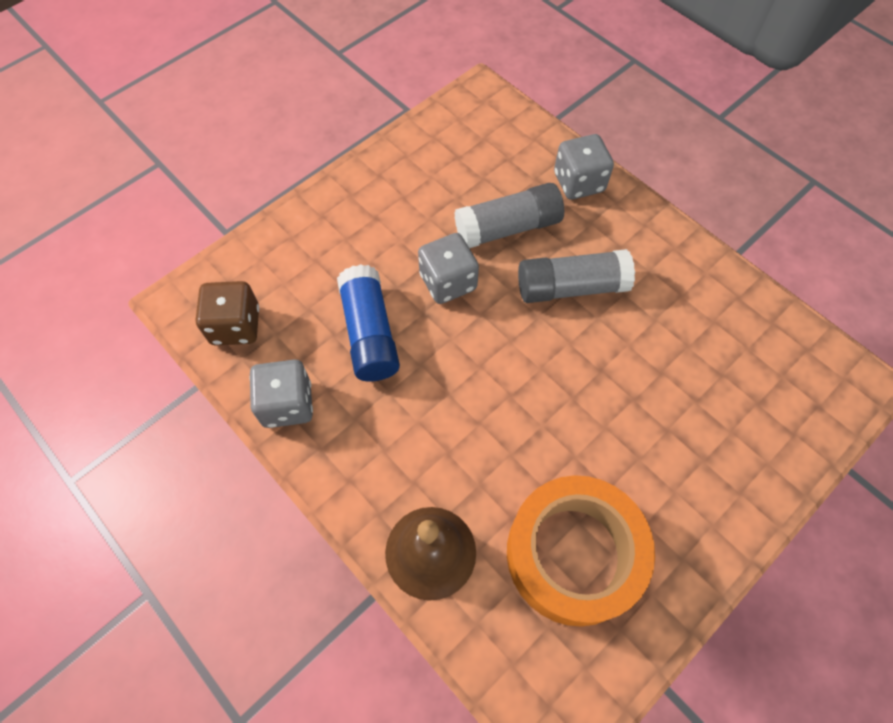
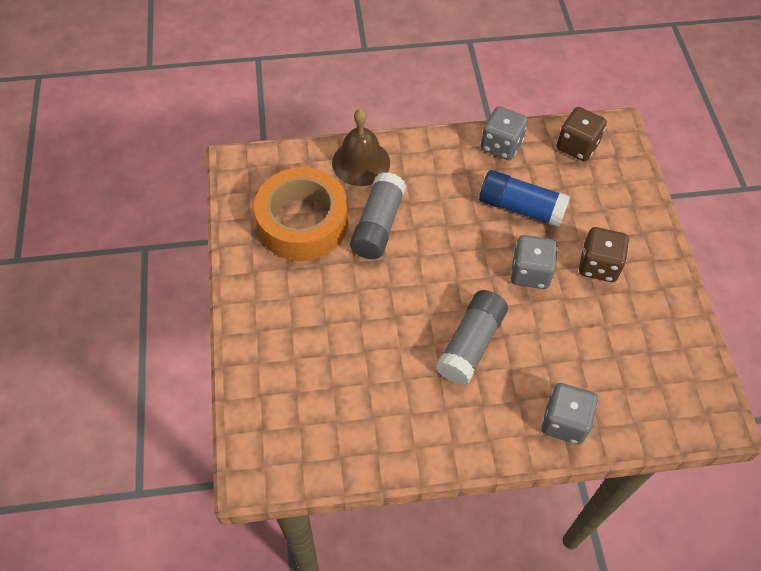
camera: 125 degrees right, 5 degrees down
(392, 232) = (598, 265): none -> brown dice
(508, 228) = (552, 340): grey glue stick -> grey glue stick (378, 225)

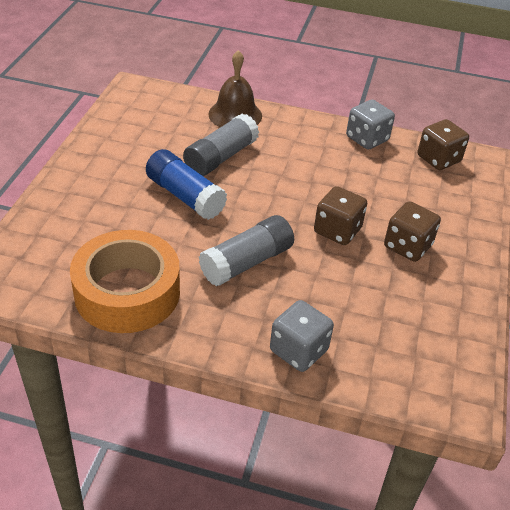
camera: 20 degrees right, 15 degrees down
(303, 222) = (158, 137): orange tape -> orange tape (127, 292)
(521, 208) = (358, 184): blue glue stick -> blue glue stick (185, 196)
(530, 272) = (337, 230): grey dice -> brown dice

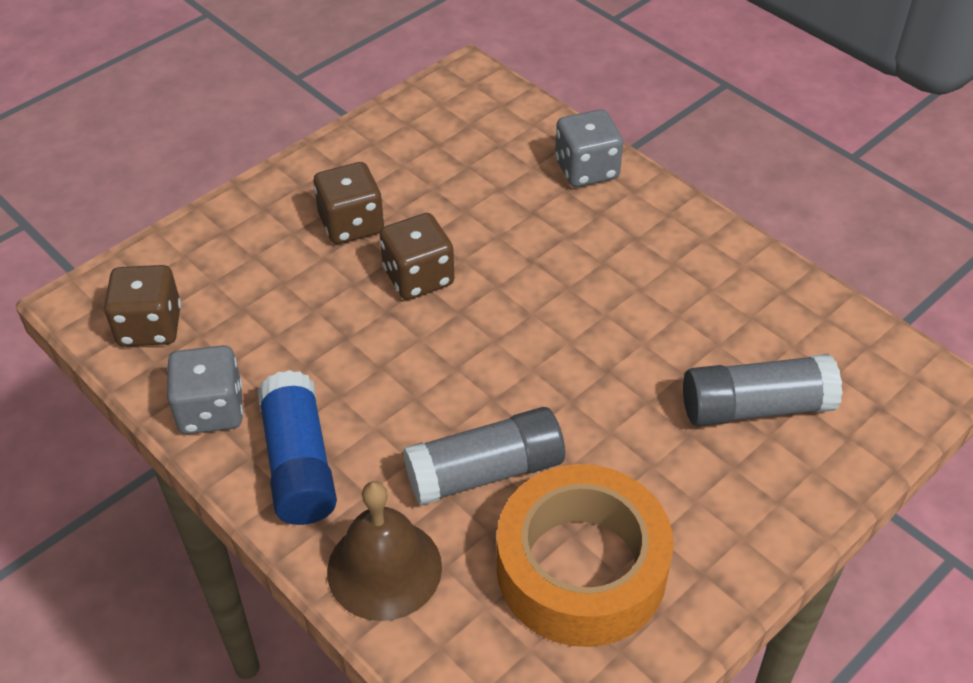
camera: 145 degrees left, 5 degrees up
(127, 292) = (748, 301): orange tape -> orange tape (581, 568)
(185, 196) = (592, 417): blue glue stick -> blue glue stick (299, 464)
(247, 262) = (572, 281): grey glue stick -> grey glue stick (755, 407)

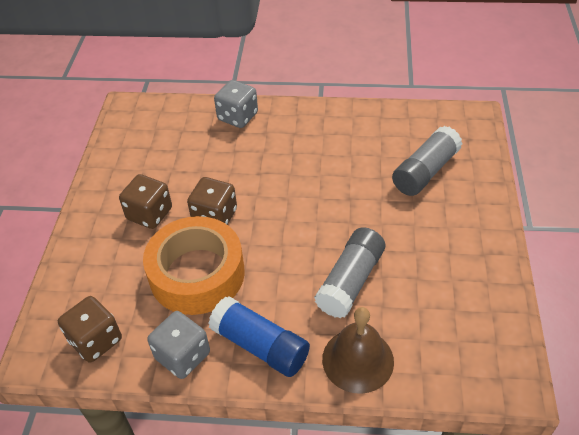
camera: 40 degrees left, 0 degrees up
(581, 568) = (438, 290): orange tape -> orange tape (197, 274)

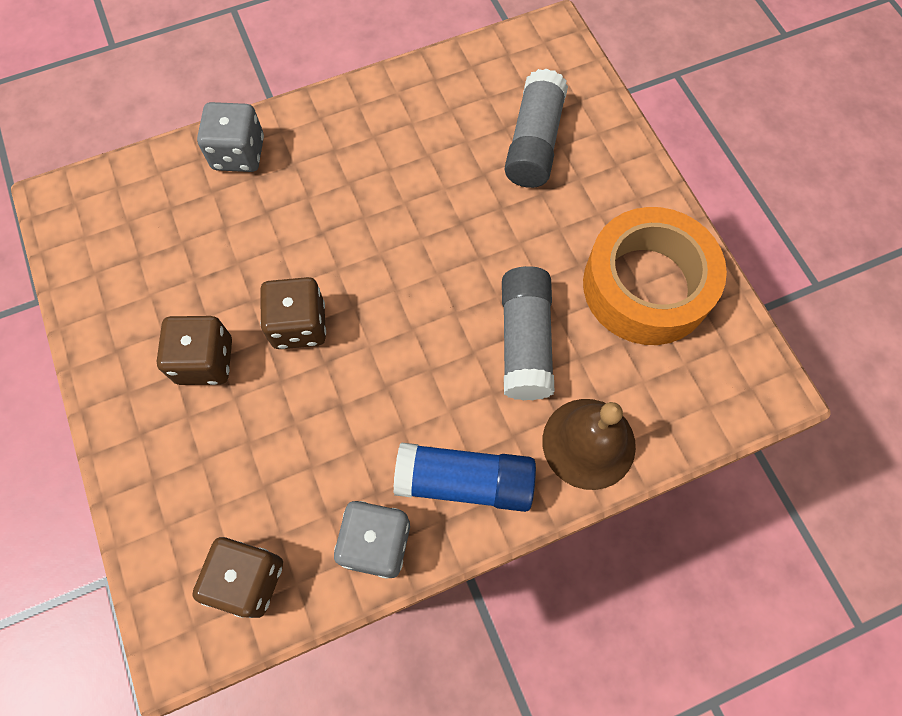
camera: 30 degrees left, 20 degrees up
(197, 274) = (326, 421): orange tape -> orange tape (646, 286)

